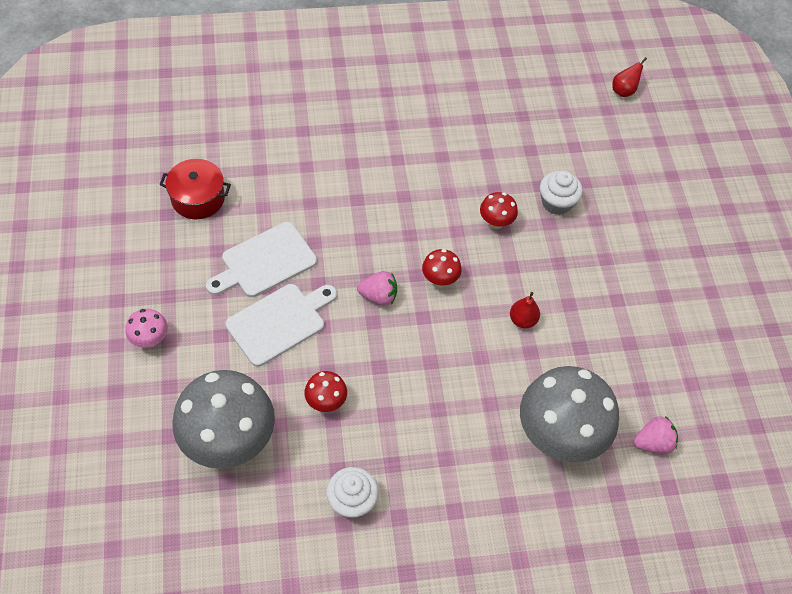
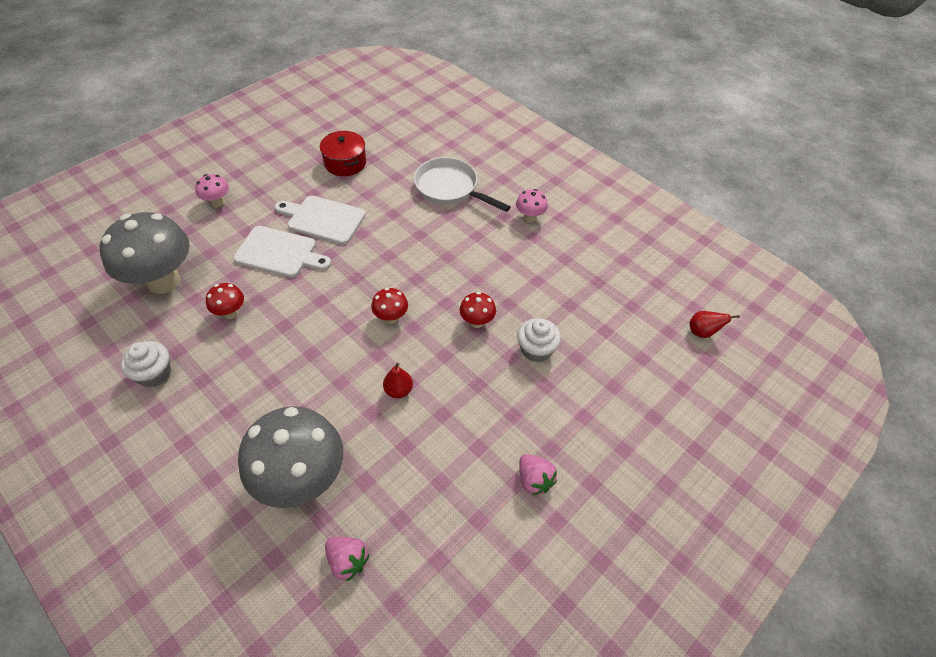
camera: 55 degrees right, 5 degrees down
(318, 140) = (450, 188): none -> white pan
(378, 296) = (345, 291): pink strawberry -> pink strawberry (534, 480)
(410, 108) = (530, 217): none -> pink mushroom

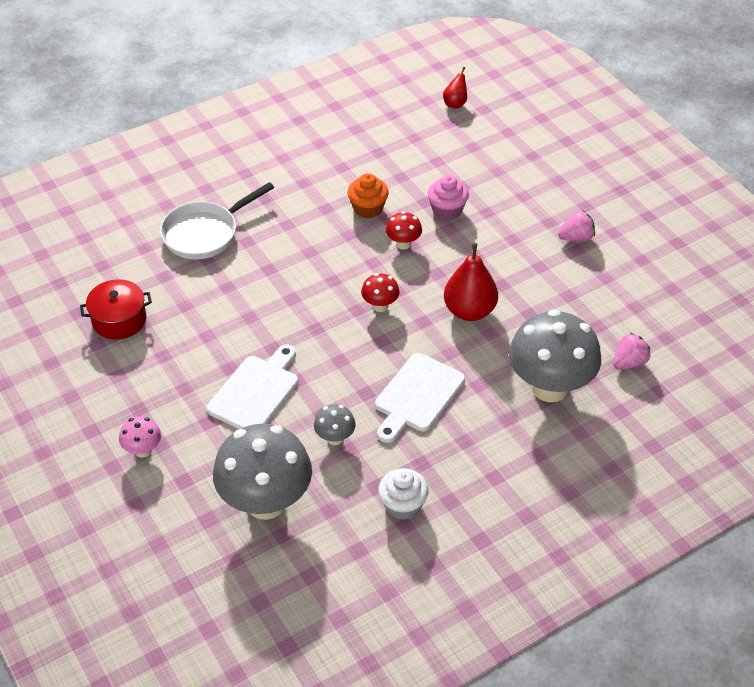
camera: 75 degrees left, 5 degrees down
(231, 313) = (335, 438): red mushroom -> grey mushroom
(323, 219) = (213, 349): white cutting board -> white cutting board (417, 396)
(398, 390) = (469, 311): red pear -> red pear, size x1.88
(516, 287) = (368, 208): none -> orange cupcake
(530, 217) = (275, 180): pink mushroom -> none
(536, 350) = (447, 210): white cupcake -> pink cupcake

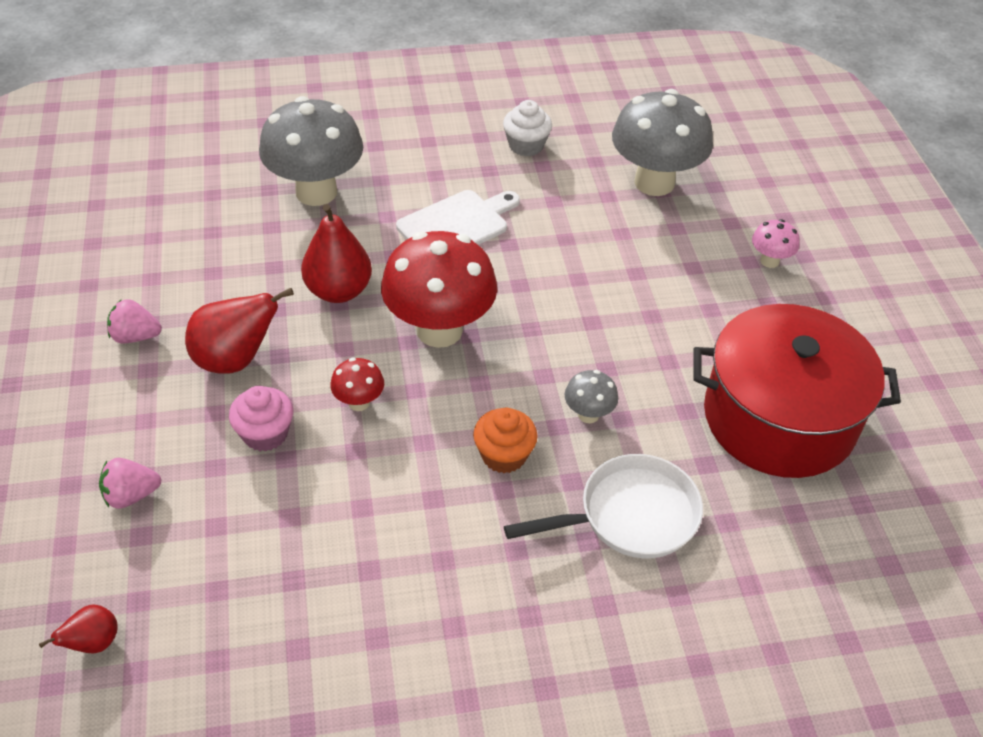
camera: 160 degrees left, 0 degrees up
(119, 320) = (779, 418): red pot -> red pot, size x2.04
(255, 392) = (630, 281): white cutting board -> none
(335, 438) = (563, 213): grey mushroom -> grey mushroom (588, 414)
(368, 208) = (373, 476): orange cupcake -> orange cupcake (504, 455)
(380, 306) = (439, 330): red mushroom -> red mushroom, size x2.24
(500, 244) = (235, 360): none -> red pear
(629, 362) = (216, 189): pink strawberry -> pink strawberry (131, 495)

